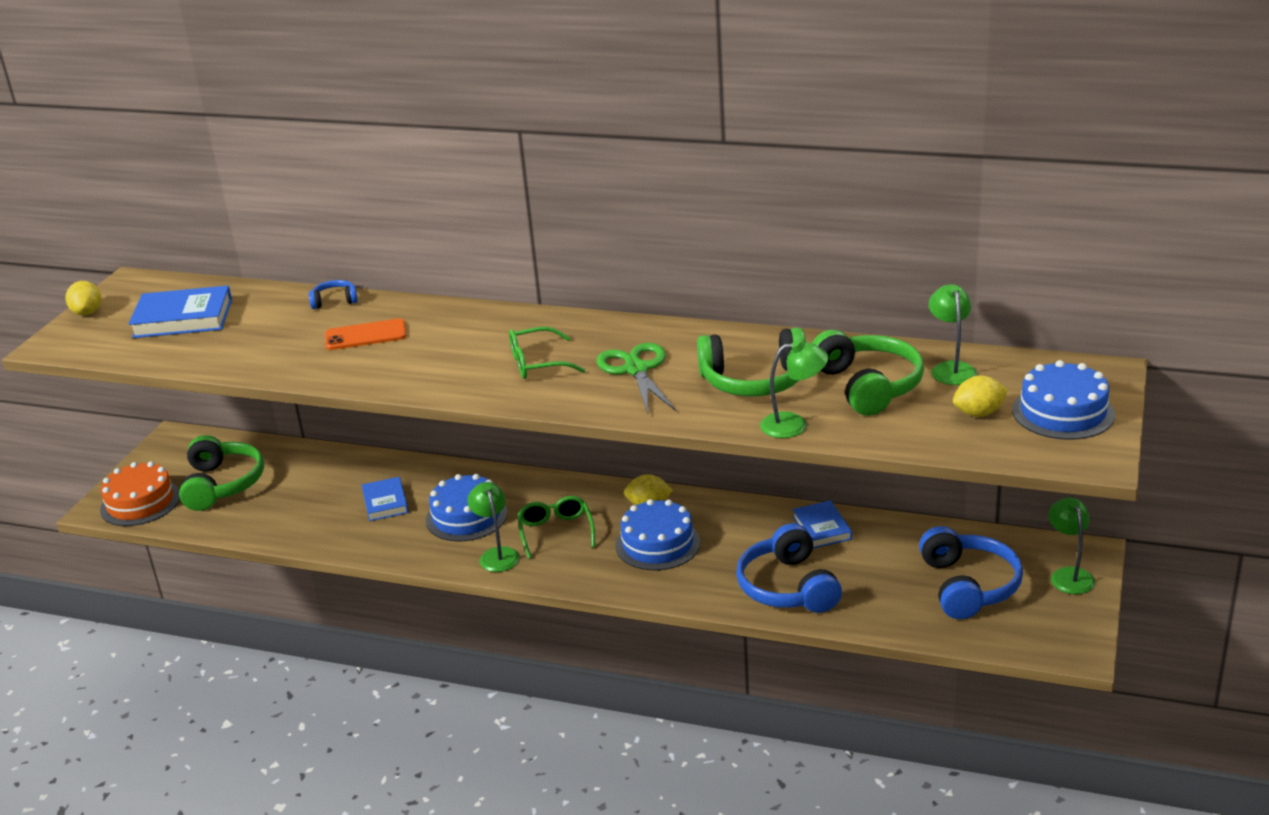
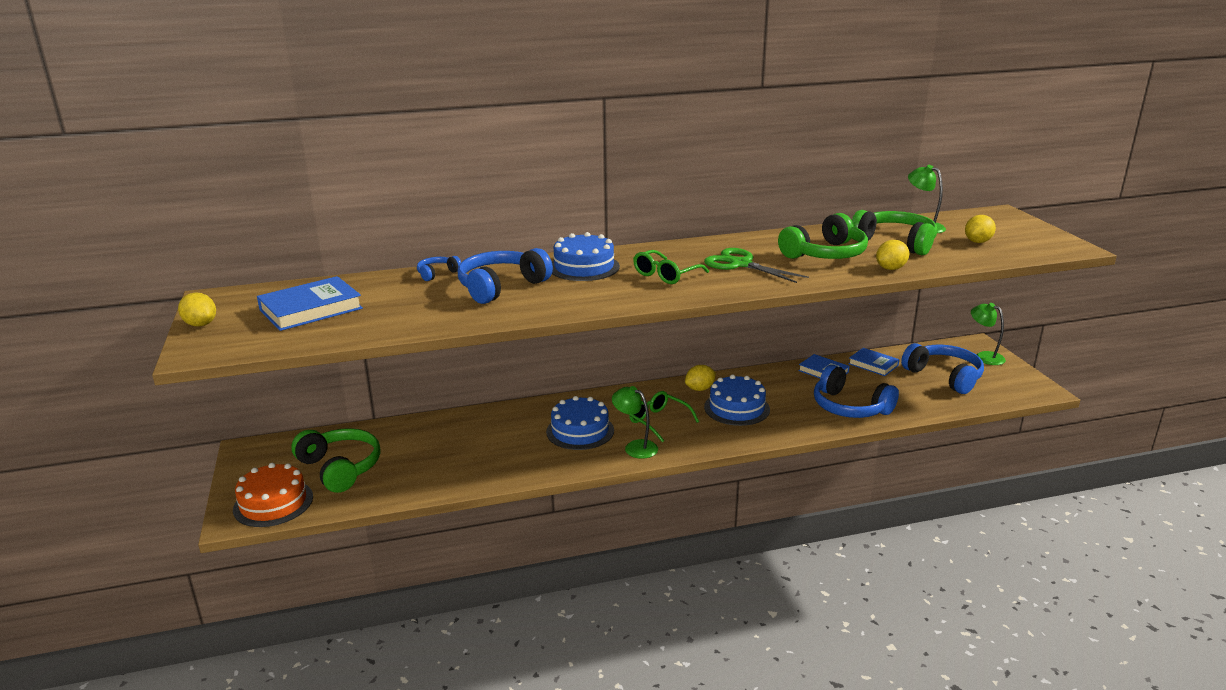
camera: 35 degrees left, 5 degrees down
(365, 335) = (501, 287): orange phone -> blue headphones
(385, 502) = (503, 440): blue book -> blue book (873, 364)
(794, 424) = (890, 268): green lamp -> yellow lemon
(1063, 412) = (1017, 232): blue cake -> blue cake (584, 267)

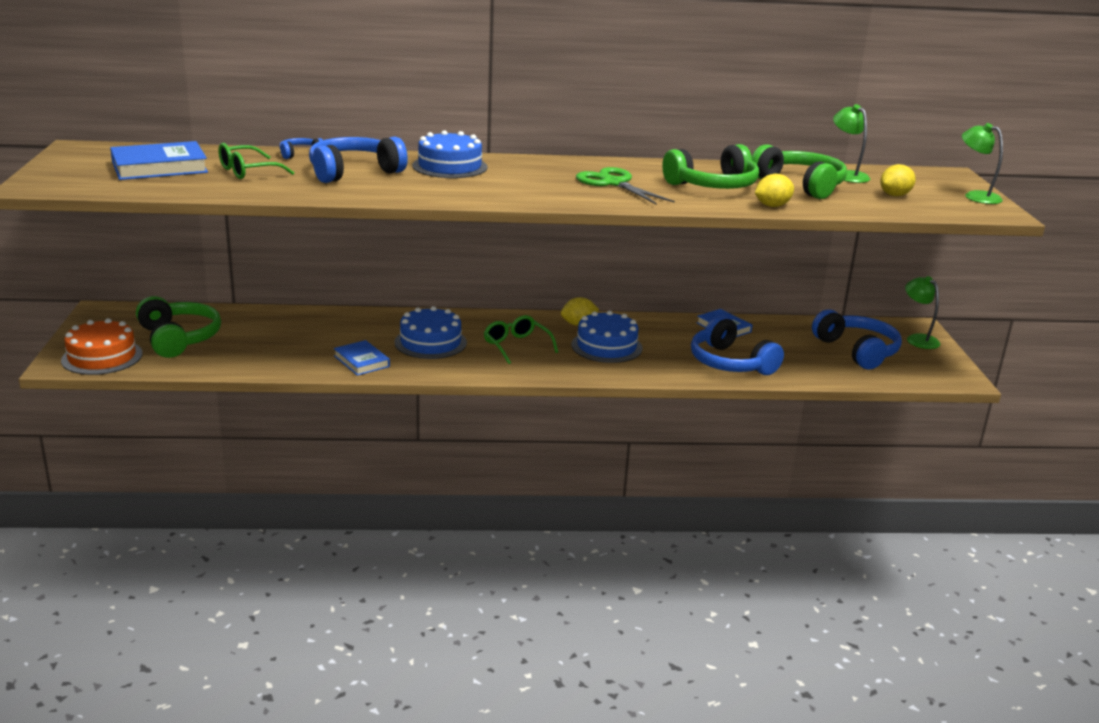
camera: 10 degrees right, 0 degrees up
(200, 324) = (51, 166): yellow lemon -> none
(635, 447) = (478, 364): green lamp -> green lamp (976, 196)
(665, 275) = (527, 183): green glasses -> green glasses (247, 171)
(873, 364) = (784, 329): blue book -> blue book (361, 361)

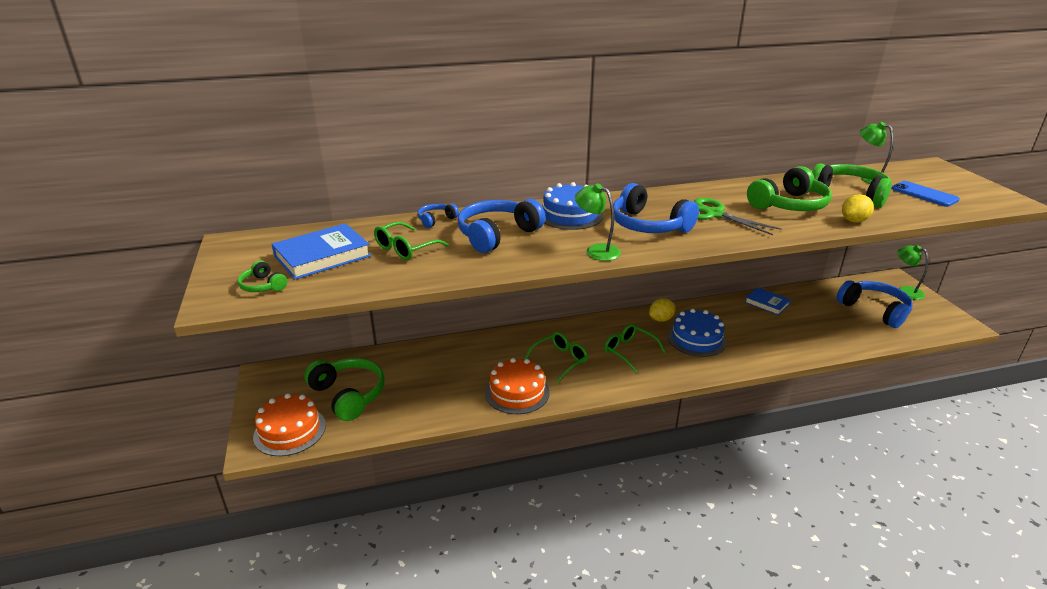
camera: 10 degrees left, 5 degrees up
(85, 180) = (263, 286): none -> green headphones
(361, 361) = (517, 392): blue book -> orange cake
(430, 342) = (560, 360): blue cake -> green glasses
(730, 363) = (797, 339): blue headphones -> blue headphones (648, 225)
(895, 195) = (924, 194): yellow lemon -> blue phone
(976, 196) = (977, 186): green lamp -> green lamp (596, 250)

